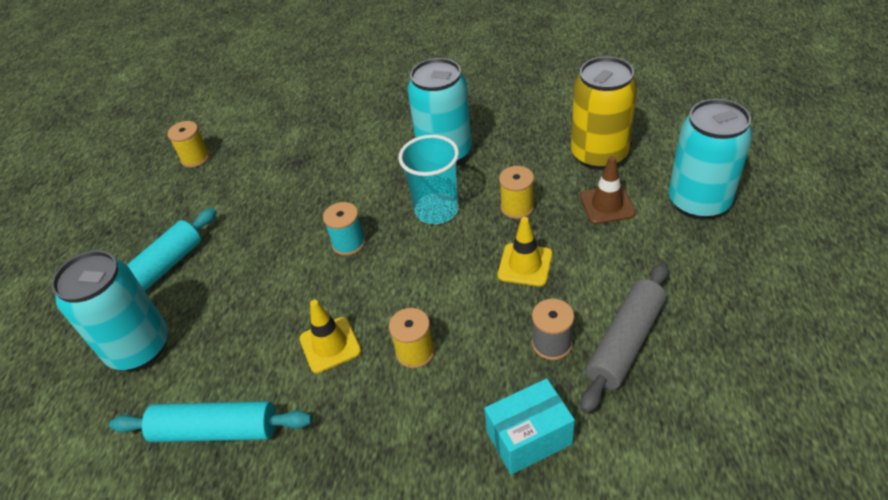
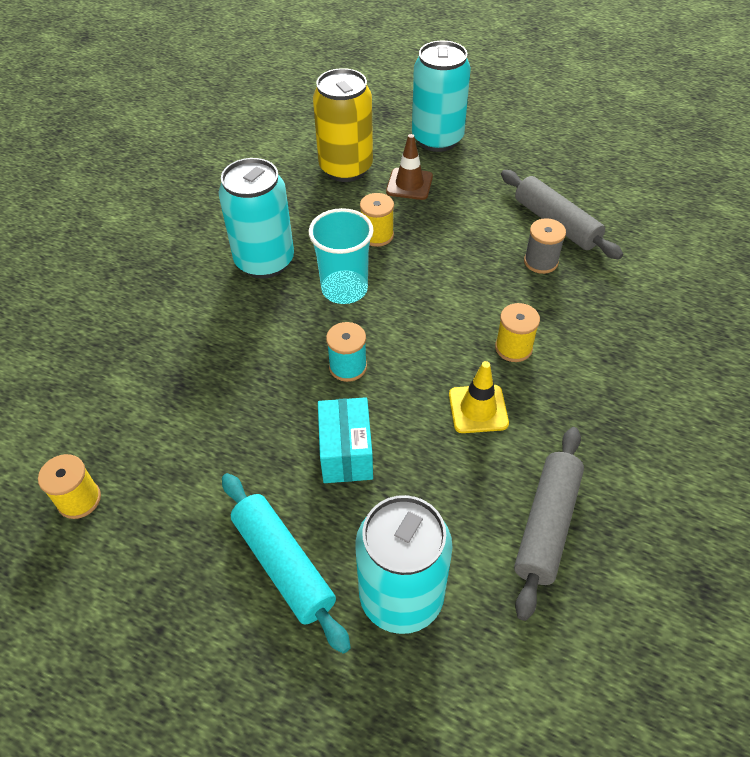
camera: 75 degrees left, 5 degrees up
(216, 430) = (547, 524): turquoise rolling pin -> grey rolling pin
(525, 265) = (449, 251): yellow traffic cone -> none
(529, 438) = (623, 301): turquoise box -> turquoise box (346, 453)

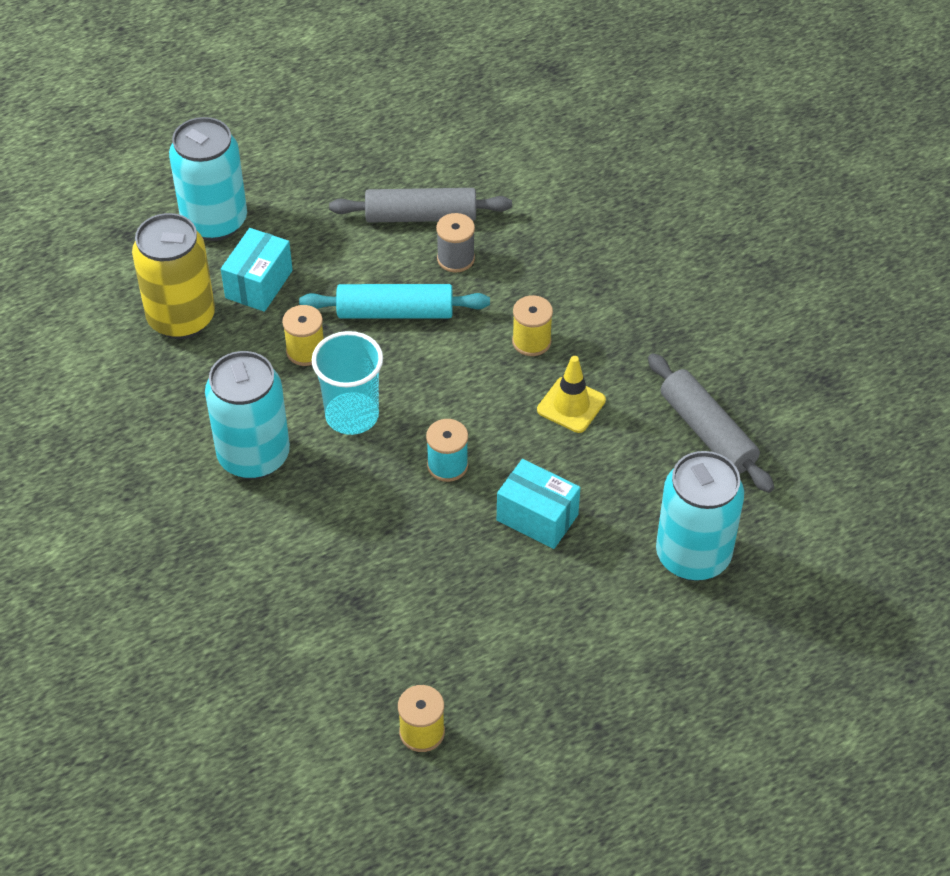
camera: 55 degrees left, 0 degrees up
(283, 564) = (606, 615): turquoise rolling pin -> turquoise rolling pin (395, 312)
(409, 184) = (259, 284): brown traffic cone -> turquoise box

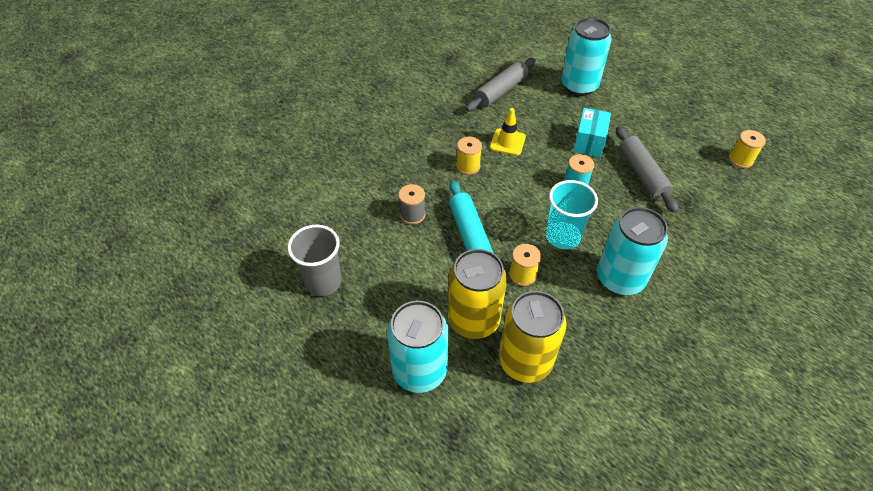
camera: 105 degrees left, 0 degrees up
(259, 284) = (473, 320): turquoise box -> yellow can
(376, 156) = (323, 282): none -> grey cup
(421, 216) = (378, 241): grey rolling pin -> grey rolling pin (642, 174)

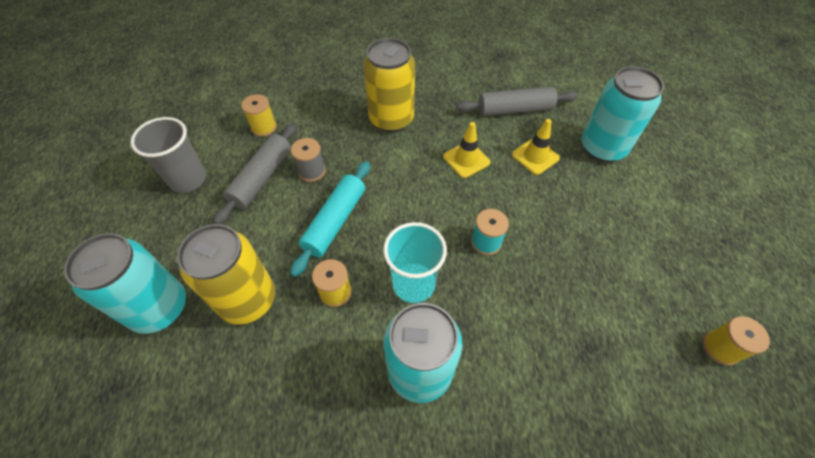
camera: 40 degrees right, 5 degrees up
(468, 166) = (405, 159): yellow spool -> yellow spool (264, 127)
(525, 361) = (242, 375): yellow can -> yellow can (391, 120)
(546, 114) = (535, 156): none -> yellow traffic cone
(589, 142) = (549, 209): turquoise box -> none
(642, 174) = (571, 280): grey rolling pin -> grey rolling pin (262, 178)

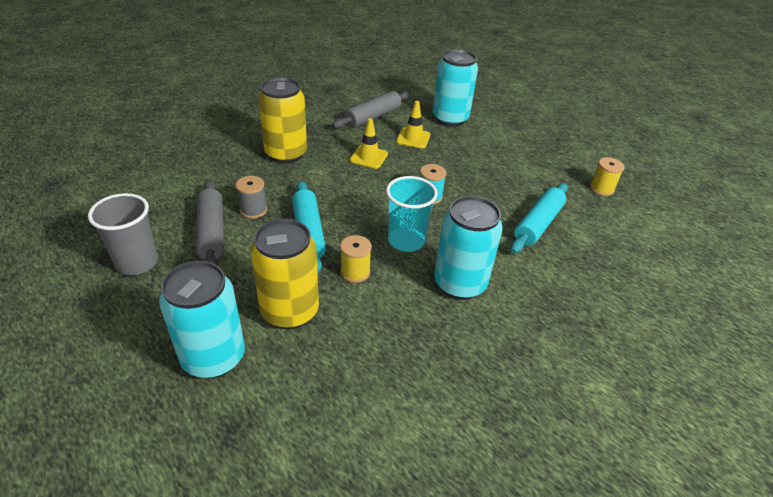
camera: 40 degrees left, 15 degrees down
(264, 127) = (174, 199): yellow spool -> none
(581, 349) = (538, 224): none -> turquoise rolling pin

